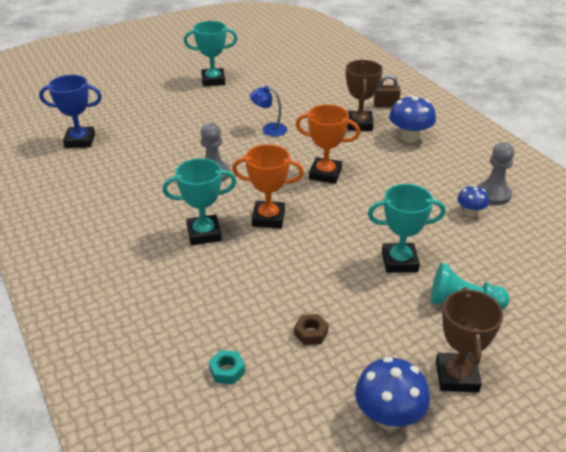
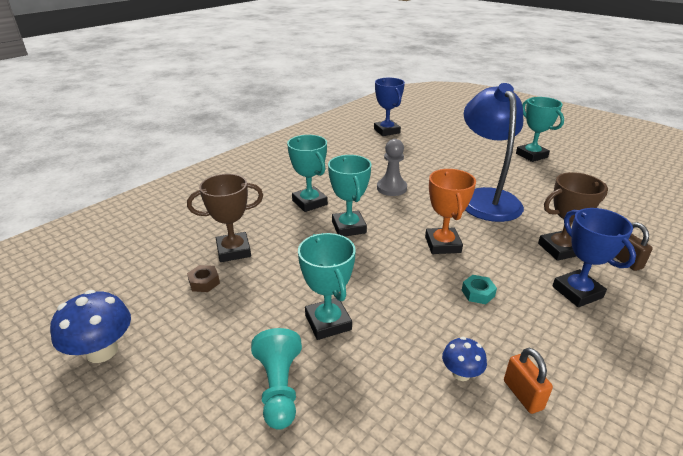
camera: 70 degrees right, 5 degrees down
(227, 371) = (155, 249): turquoise nut -> turquoise nut (478, 293)
(268, 218) = (349, 227): orange trophy -> turquoise trophy
(269, 129) = (486, 198): blue lamp -> blue lamp, size x2.32
(409, 137) = (577, 292): blue mushroom -> blue trophy
(456, 376) = (157, 397): brown trophy -> brown trophy (233, 251)
(493, 194) = (523, 395): grey pawn -> orange padlock

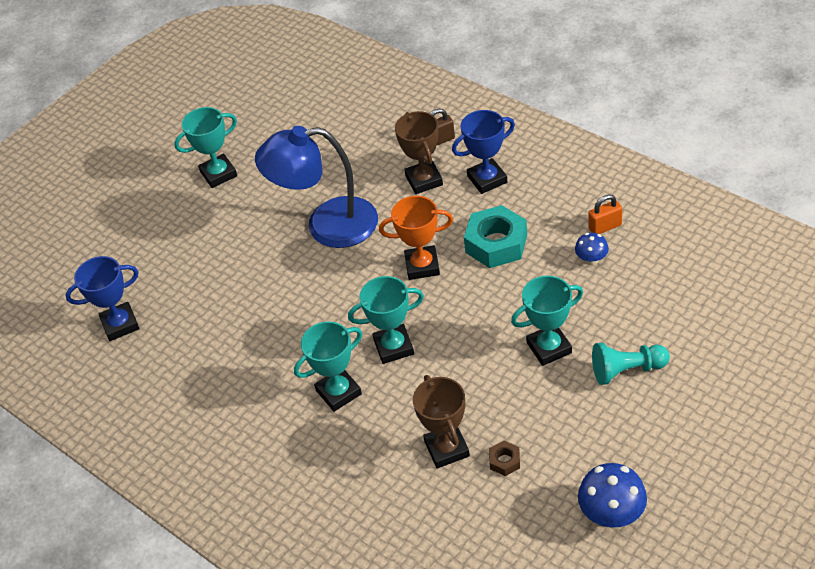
camera: 85 degrees left, 15 degrees up
(391, 188) = (302, 312): grey pawn -> none
(478, 293) = (496, 244): turquoise nut -> turquoise nut, size x2.18

